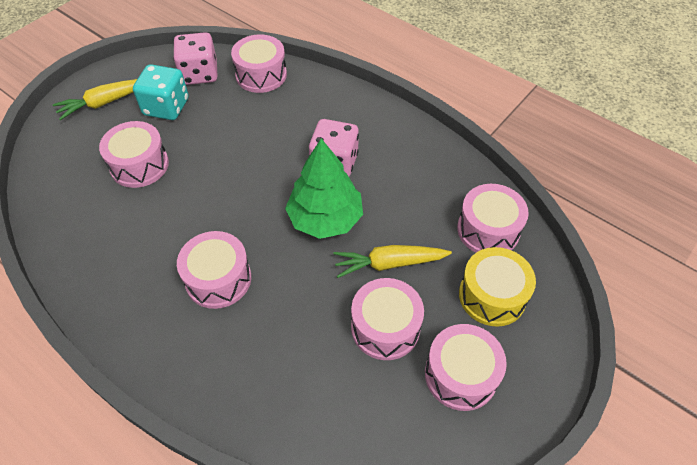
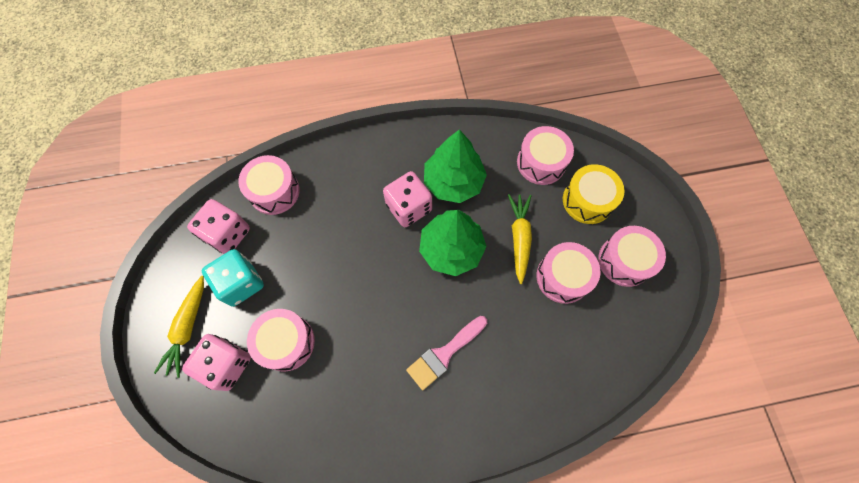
camera: 50 degrees left, 15 degrees up
(93, 143) = (227, 364): none -> pink dice
(218, 279) = (444, 354): pink drum -> pink brush
(389, 264) = (519, 238): yellow carrot -> yellow carrot turned 150 degrees clockwise
(393, 177) = (453, 182): none -> green tree

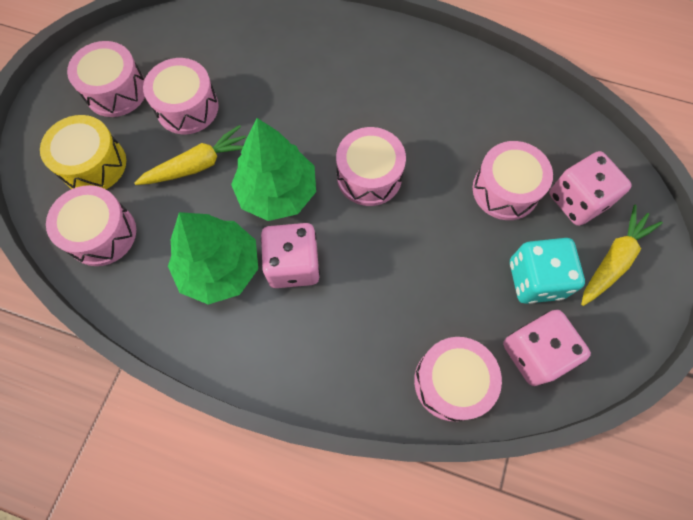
camera: 150 degrees left, 0 degrees up
(394, 297) = (369, 176): none -> pink drum
(444, 354) = (351, 102): pink brush -> none
(519, 238) = (198, 165): yellow carrot -> yellow carrot turned 150 degrees counterclockwise

